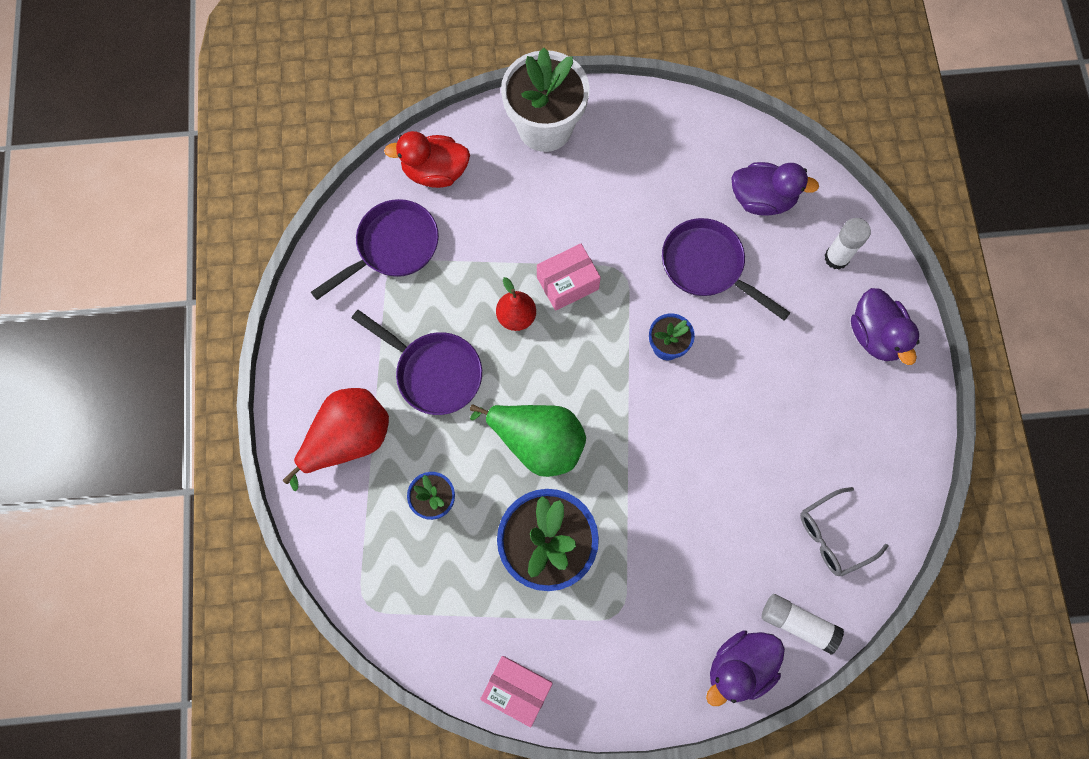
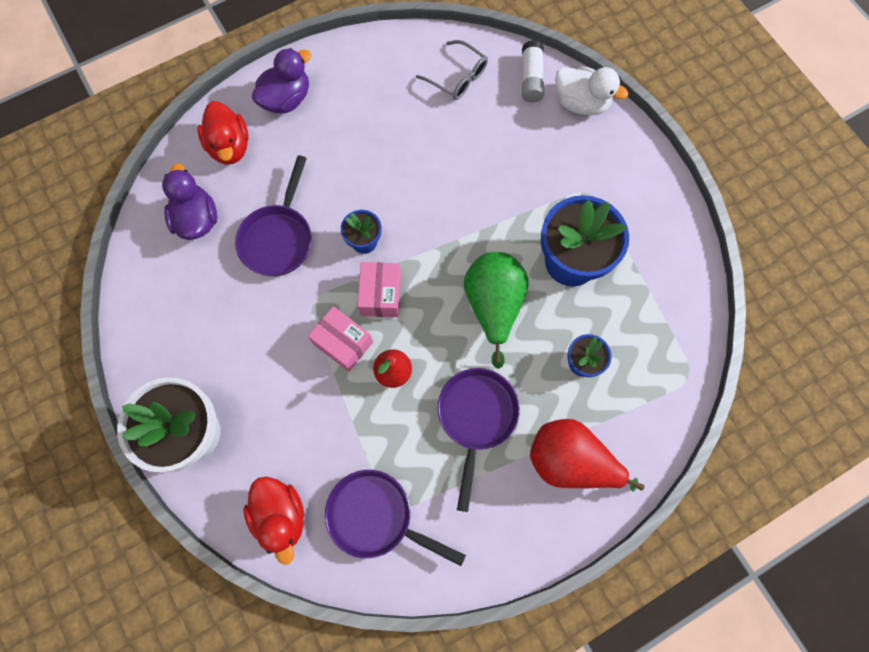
camera: 115 degrees left, 0 degrees up
(517, 690) = (681, 237): pink box -> pink box (381, 295)
(739, 667) = (581, 103): purple duck -> white duck
(836, 258) = (230, 147): white glue stick -> red duck

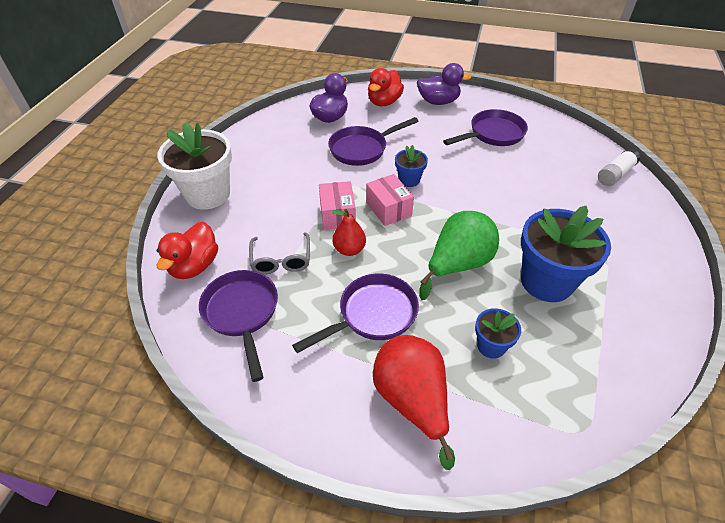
camera: 45 degrees right, 25 degrees down
(381, 295) = (388, 209): pink box -> pink box turned 75 degrees counterclockwise
(384, 108) = (493, 134): none -> purple pan
(457, 77) = (559, 147): grey glasses -> grey glasses (281, 260)
(581, 103) = (645, 206): white duck -> none

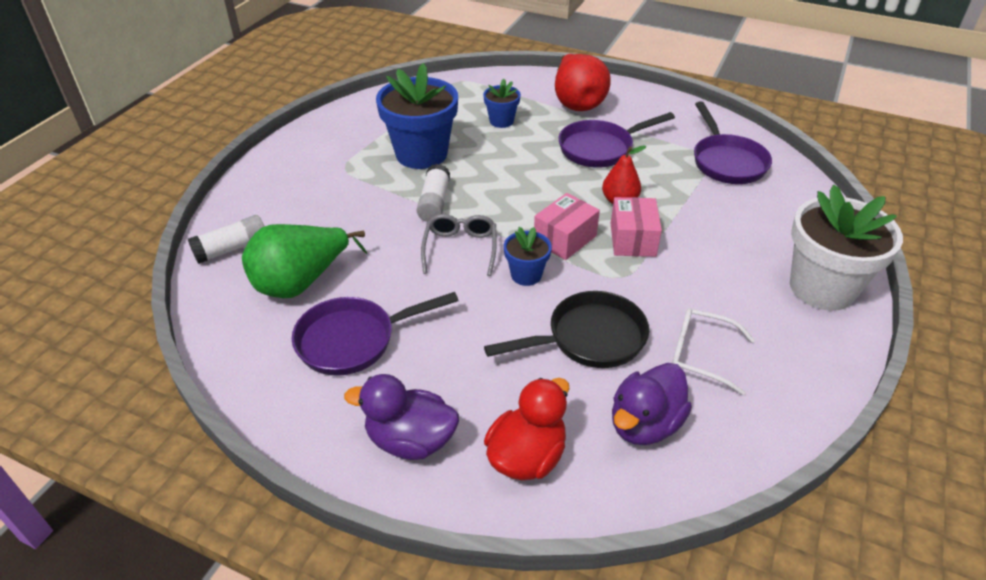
camera: 170 degrees left, 5 degrees down
(194, 266) = (795, 204): red duck -> none
(281, 260) = (697, 199): grey glasses -> grey glasses (460, 248)
(298, 148) = (700, 355): none -> white glasses
(362, 149) = (589, 338): purple pan -> black pan
(388, 209) = (565, 239): pink box -> pink box turned 60 degrees clockwise
(458, 264) = (503, 175): green pear -> green pear (301, 282)
(502, 228) = (434, 202): none -> white glue stick

